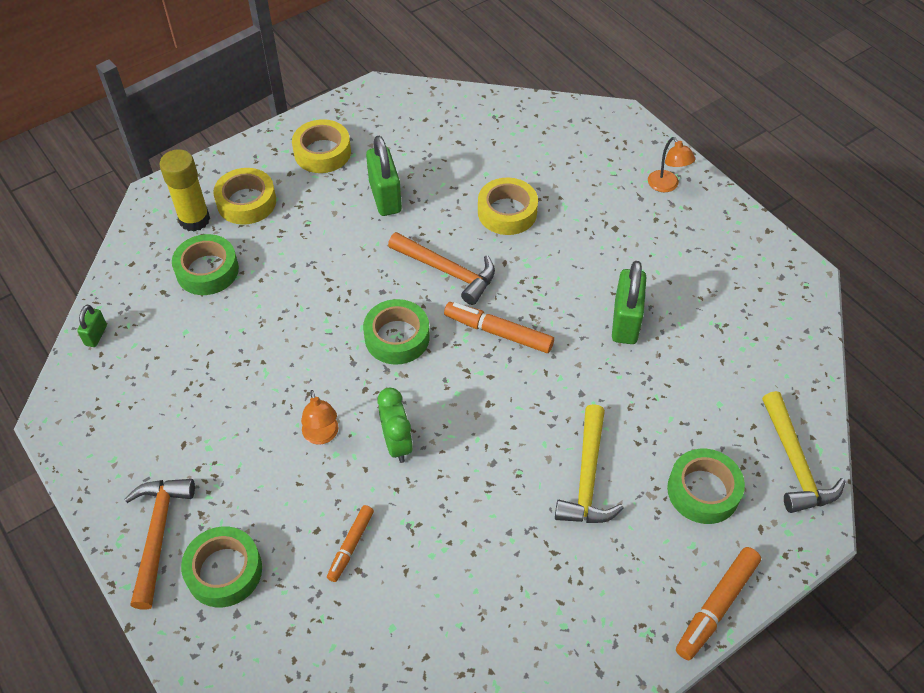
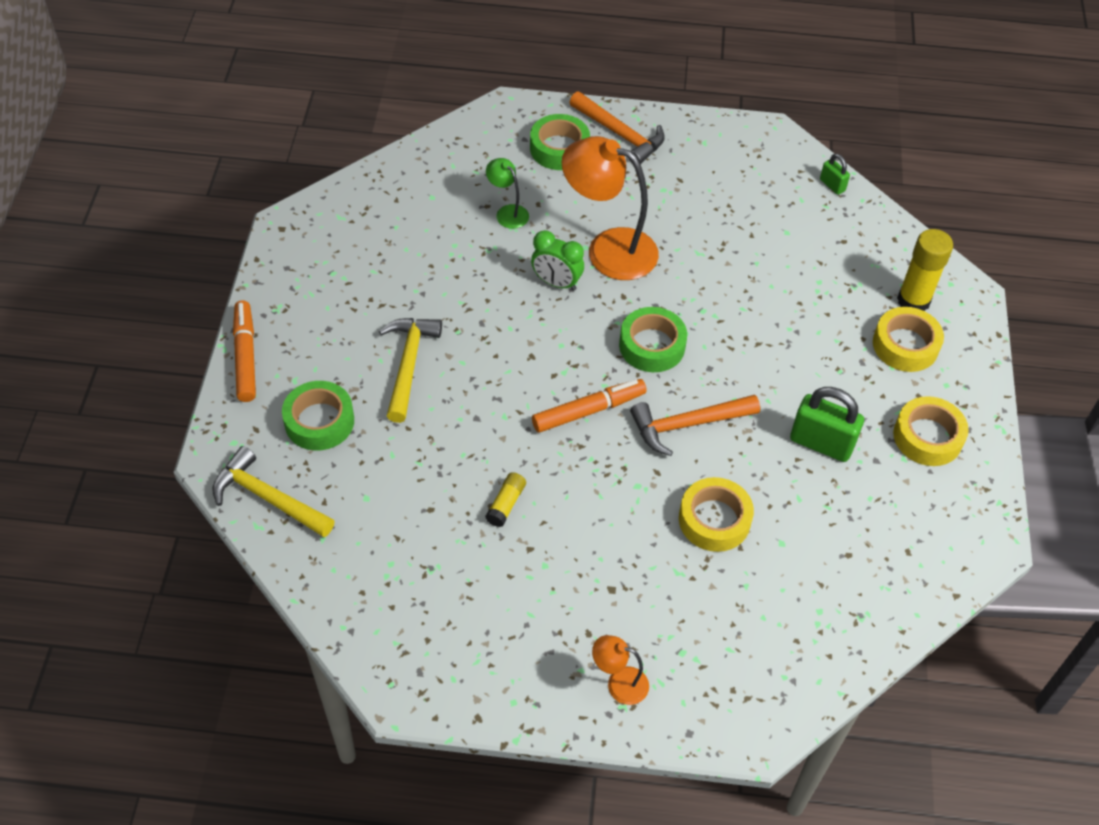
camera: 130 degrees right, 0 degrees up
(207, 270) = (842, 277): green tape -> none
(322, 436) = (608, 249): orange lamp -> orange lamp, size x2.09
(351, 546) = (507, 212): orange marker -> green lamp
(587, 478) = (408, 364): yellow hammer -> yellow hammer turned 45 degrees clockwise
(625, 322) = (506, 504): green padlock -> yellow glue stick

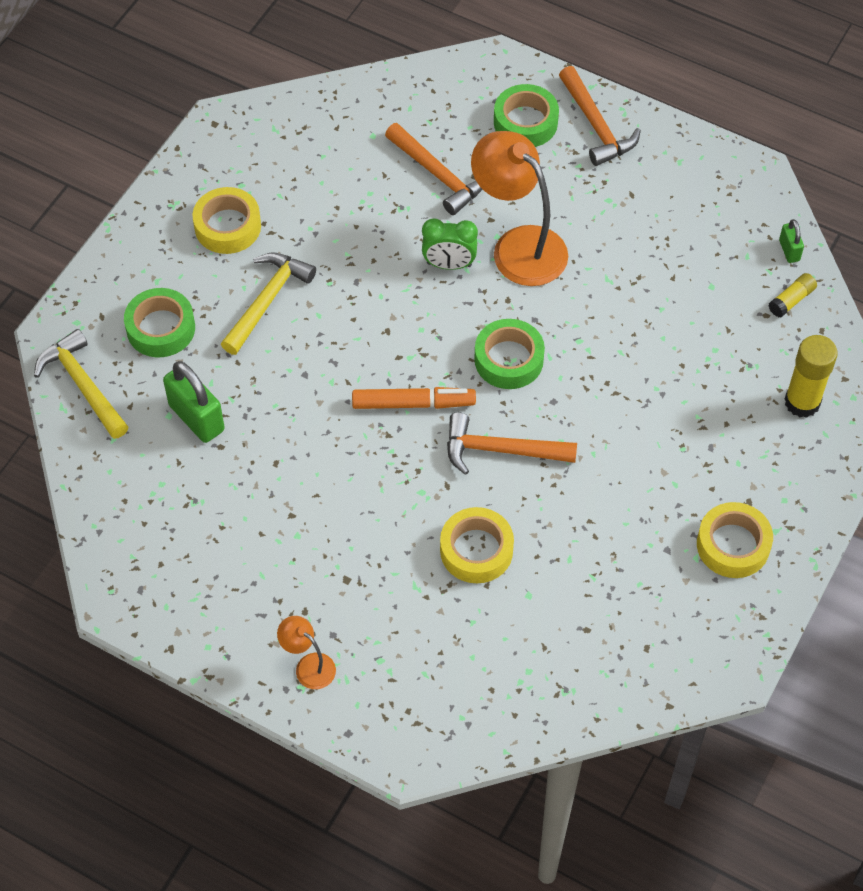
camera: 25 degrees right, 5 degrees up
(245, 356) = (123, 242): orange marker -> none
(506, 504) = (291, 466): yellow glue stick -> yellow glue stick (791, 300)
(507, 212) = (438, 175): green lamp -> orange hammer
(556, 283) = (449, 264): green clock -> green clock turned 45 degrees counterclockwise
(821, 443) = (622, 514): green padlock -> green padlock (196, 418)
(905, 345) = (766, 445): yellow tape -> yellow tape (227, 226)

